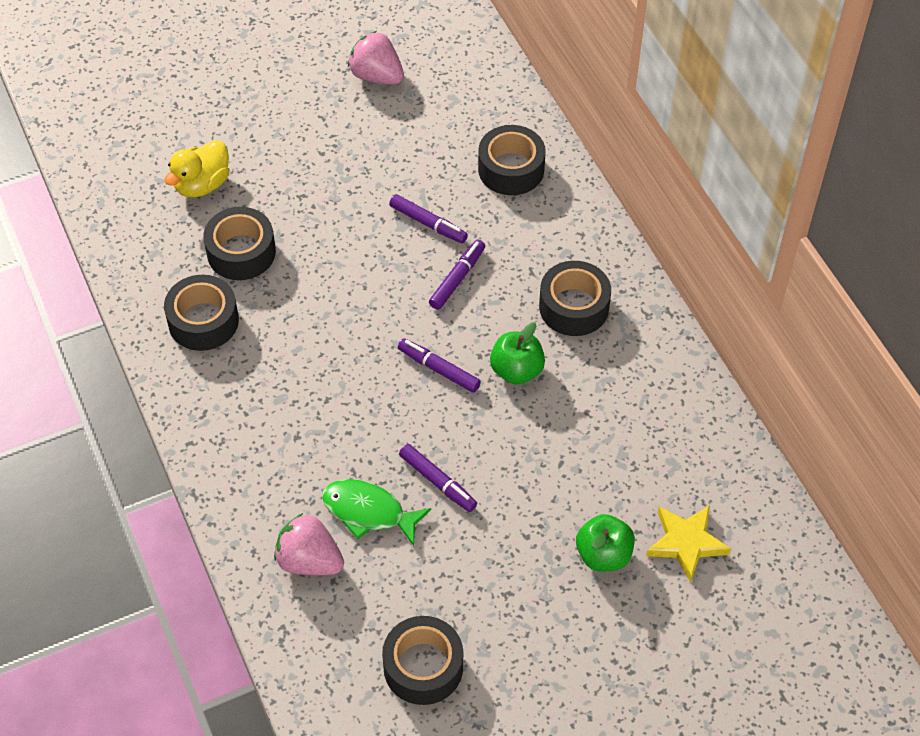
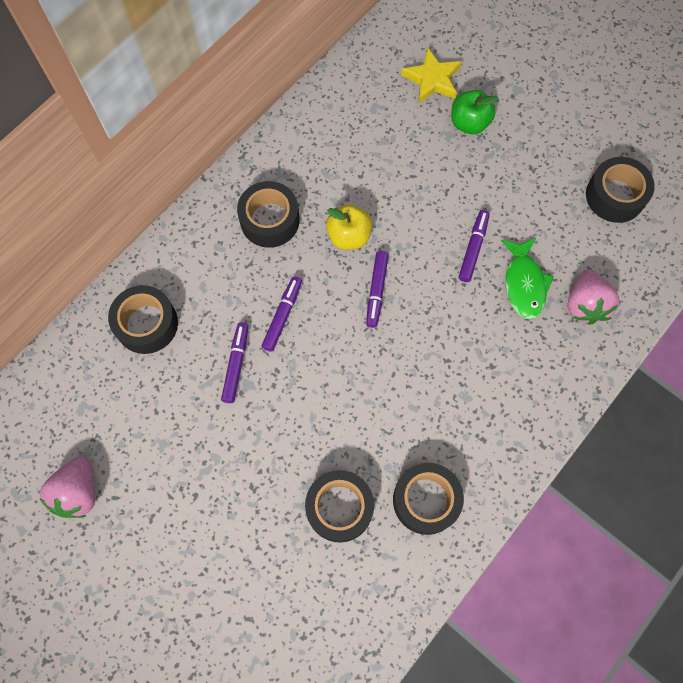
camera: 115 degrees left, 15 degrees up
(202, 184) = (280, 588): yellow duck -> none
(457, 278) = (283, 316): purple marker -> purple marker turned 105 degrees clockwise
(516, 370) = (349, 236): green apple -> yellow apple

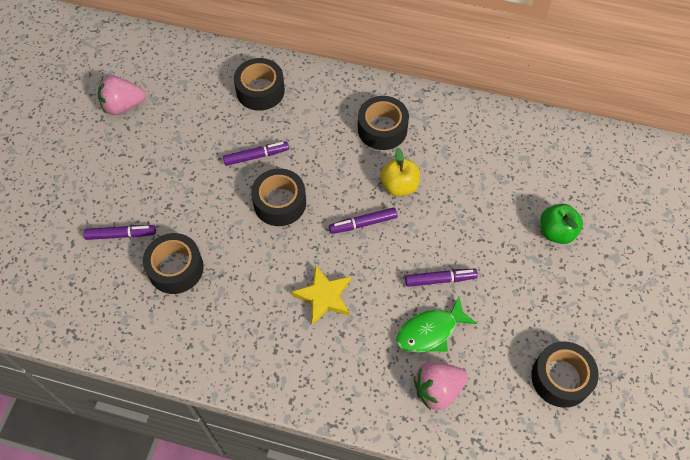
camera: 65 degrees right, 10 degrees down
(283, 316) = (309, 169): purple marker -> purple marker (121, 235)
(426, 500) = (206, 327): black tape -> black tape (280, 203)
(432, 79) = (579, 188): yellow star -> yellow star (324, 296)

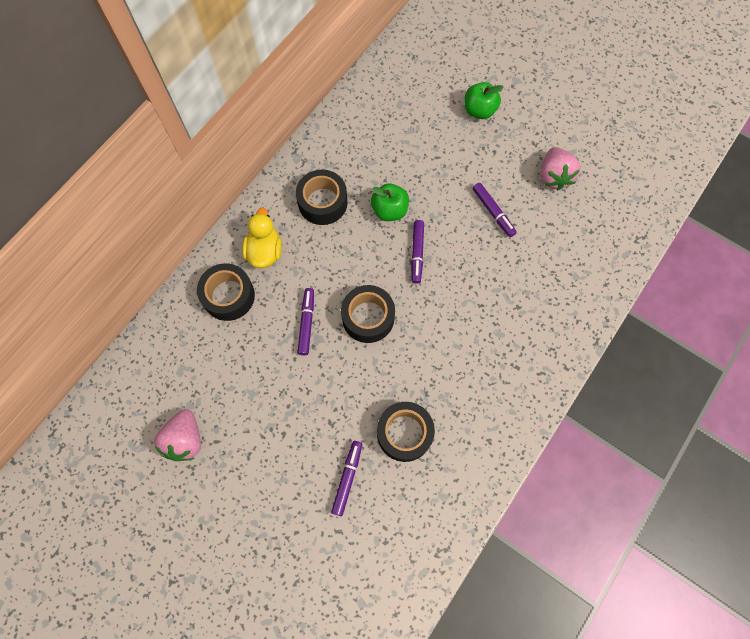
camera: 70 degrees left, 10 degrees up
(313, 102) = (264, 251): none -> yellow duck
(324, 296) = (478, 310): yellow star -> none
(399, 186) = (389, 210): yellow apple -> green apple
(430, 331) = (537, 237): green fish -> none
(437, 390) = (589, 251): pink strawberry -> pink strawberry (554, 176)
(440, 279) = (493, 212): purple marker -> purple marker turned 135 degrees clockwise
(561, 378) = (604, 161): black tape -> none

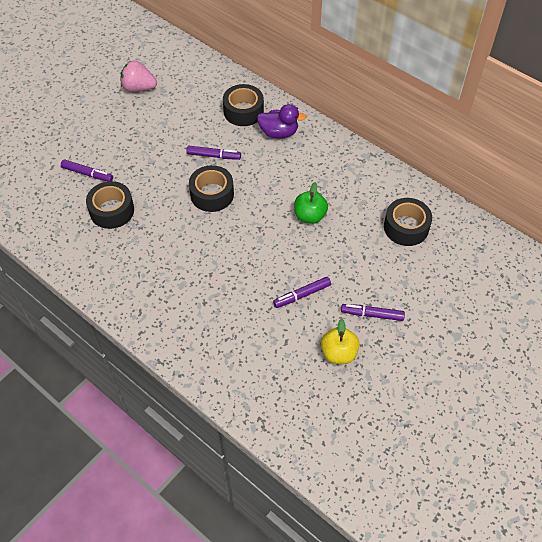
camera: 95 degrees right, 15 degrees down
(264, 251) = (279, 133): yellow duck -> purple duck
(322, 202) = (321, 171): black tape -> black tape (406, 227)
(417, 253) = (266, 232): purple marker -> purple marker (372, 314)
(479, 110) = (417, 297): green apple -> none
(554, 176) = (338, 353): pink strawberry -> yellow apple

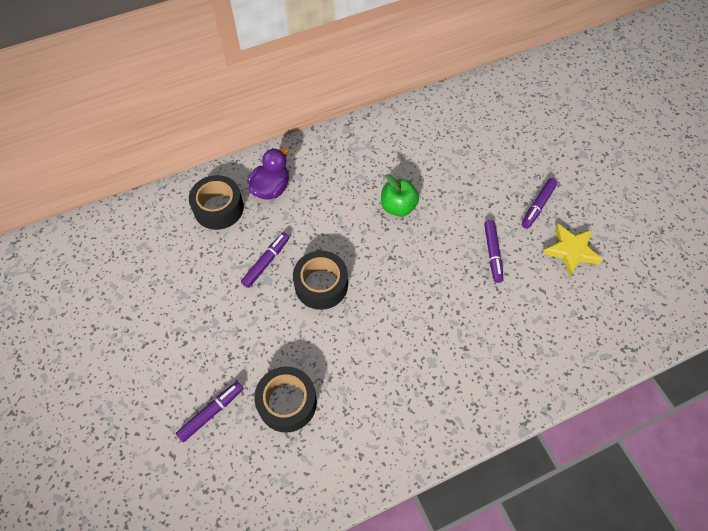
camera: 65 degrees left, 5 degrees up
(139, 88) = (105, 302): pink strawberry -> none
(338, 353) = (571, 251): yellow apple -> yellow star
(406, 227) = (450, 137): black tape -> none

